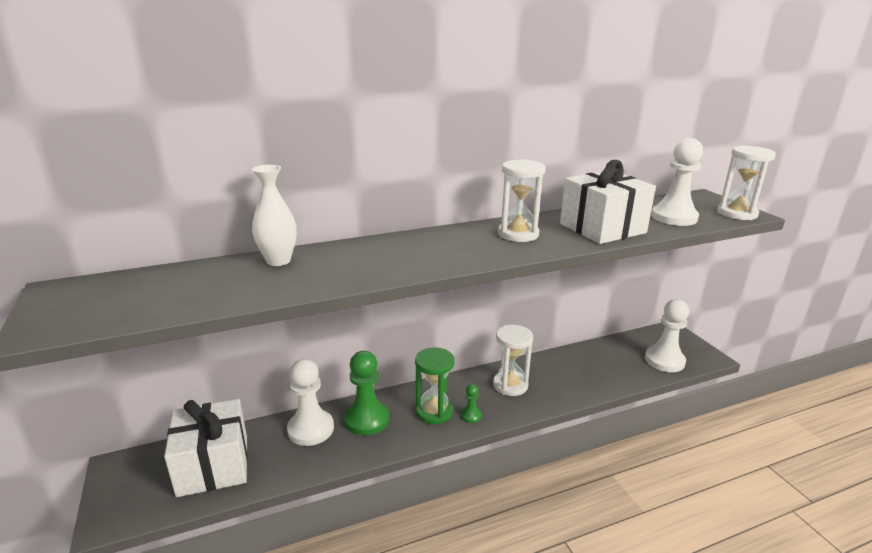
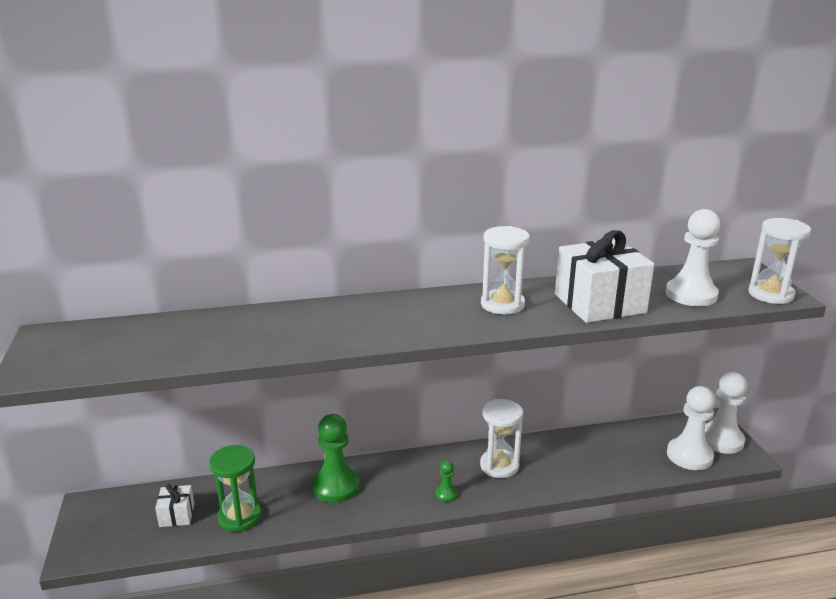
camera: 10 degrees right, 0 degrees up
(213, 465) = (177, 515): white gift -> white gift, size x0.47
(278, 261) = (248, 319): white vase -> none
(311, 429) = (277, 490): white pawn -> white pawn (721, 440)
(434, 412) = (408, 486): green hourglass -> green hourglass (239, 517)

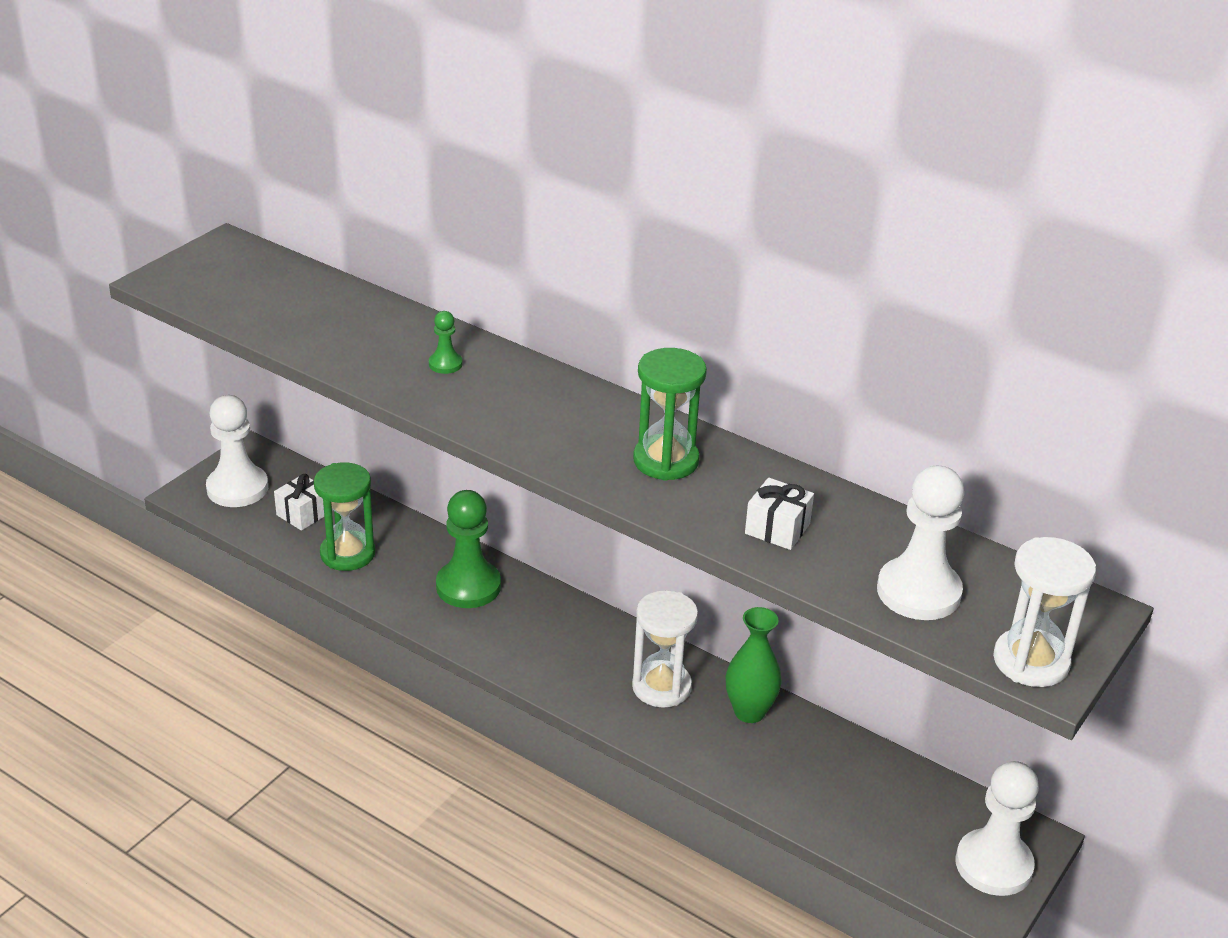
camera: 45 degrees right, 10 degrees up
(446, 494) = (558, 673): green pawn -> green pawn (445, 364)
(502, 304) = (666, 461): white hourglass -> green hourglass
(549, 449) = (749, 712): none -> green vase
(599, 303) = (777, 529): white gift -> white gift, size x0.47
(689, 455) = (911, 847): white pawn -> white pawn (237, 488)

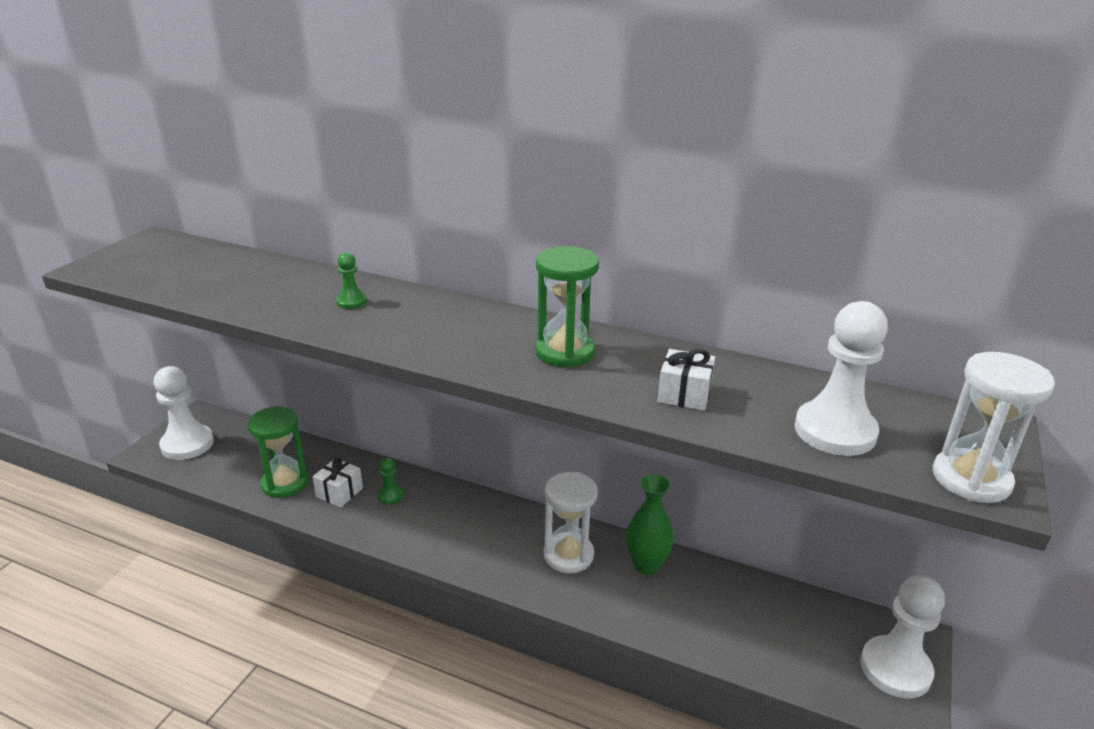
camera: 10 degrees left, 5 degrees down
(303, 514) = (244, 457): white gift -> white gift (339, 492)
(468, 586) = (390, 495): green pawn -> green pawn, size x0.47

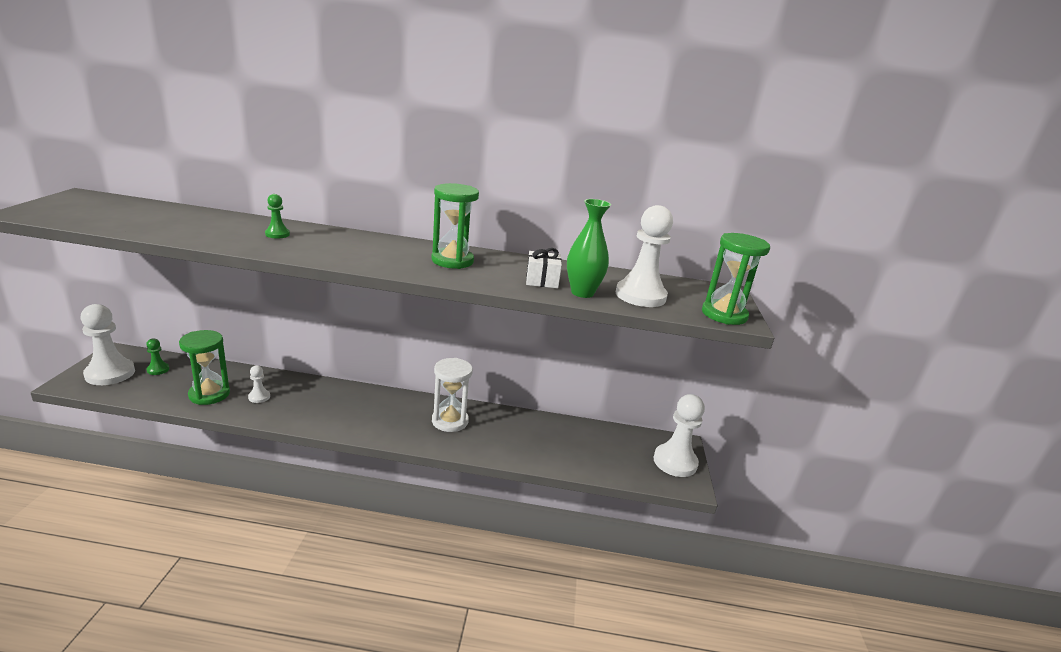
camera: 20 degrees left, 5 degrees down
(339, 492) = (259, 397): white gift -> white pawn
(390, 495) = (302, 396): green pawn -> green pawn (158, 369)
(646, 565) = (506, 421): green vase -> green vase (582, 293)
(971, 479) = (724, 315): white hourglass -> green hourglass

